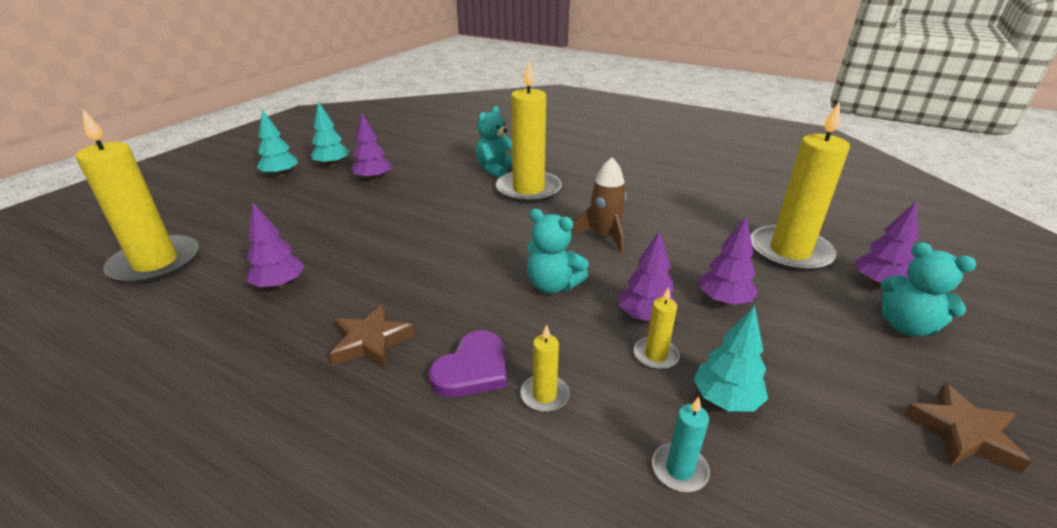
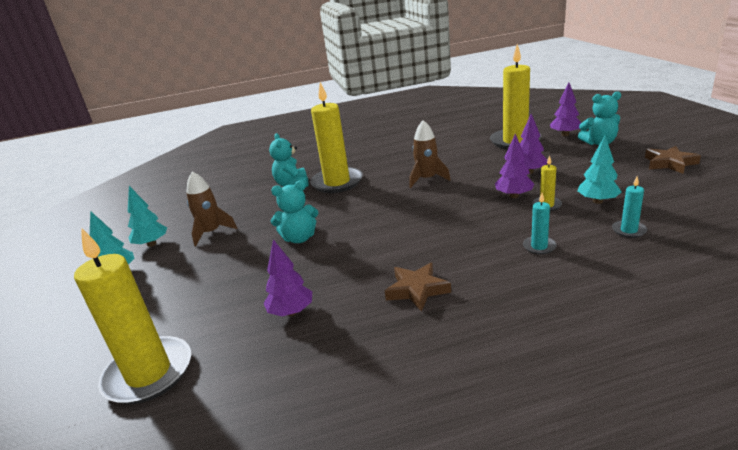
camera: 40 degrees left, 5 degrees down
(373, 179) = (211, 232): purple tree -> brown rocket
(472, 369) = (490, 261): purple heart -> none
(544, 395) = (539, 246): yellow candle -> turquoise candle
(553, 285) = (449, 211): turquoise teddy bear -> turquoise teddy bear (299, 238)

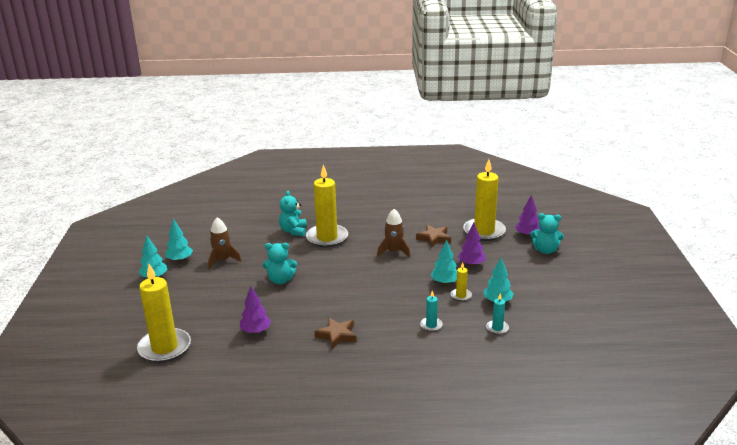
camera: 10 degrees right, 0 degrees up
(514, 196) = (444, 282): purple tree -> turquoise tree
(669, 163) = (577, 282): brown star -> brown star (434, 238)

